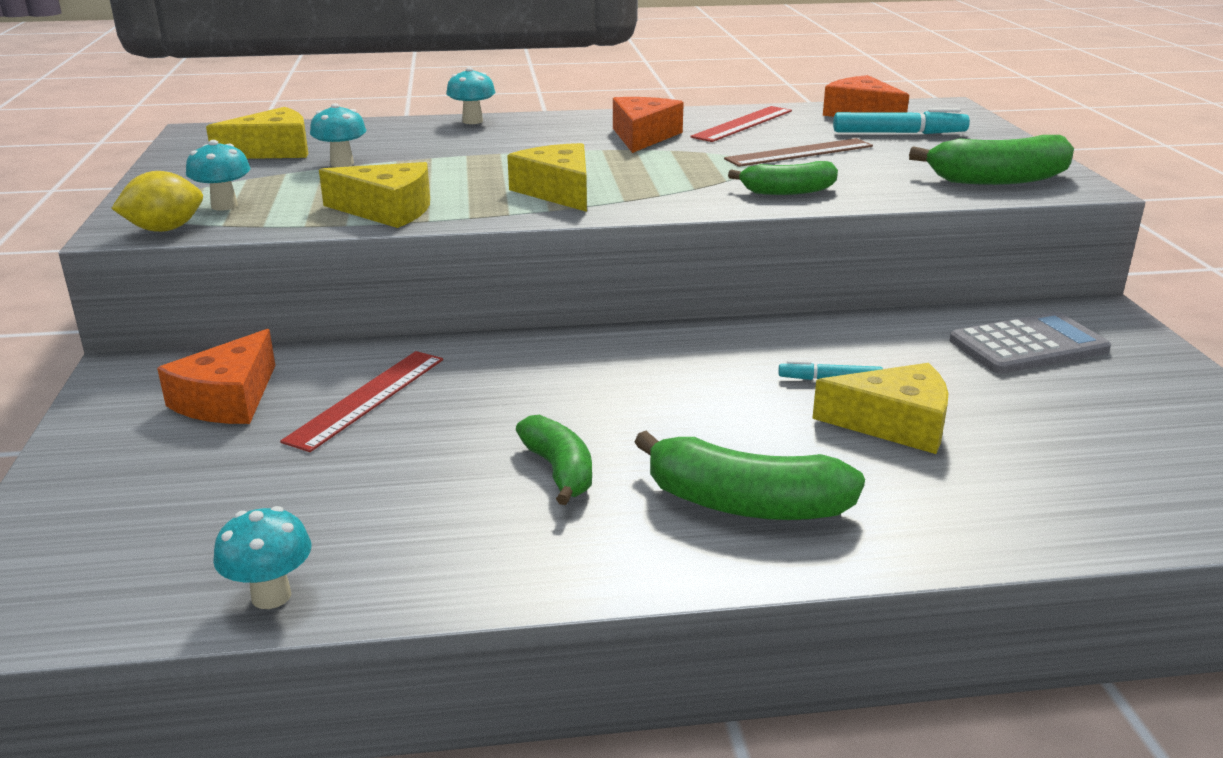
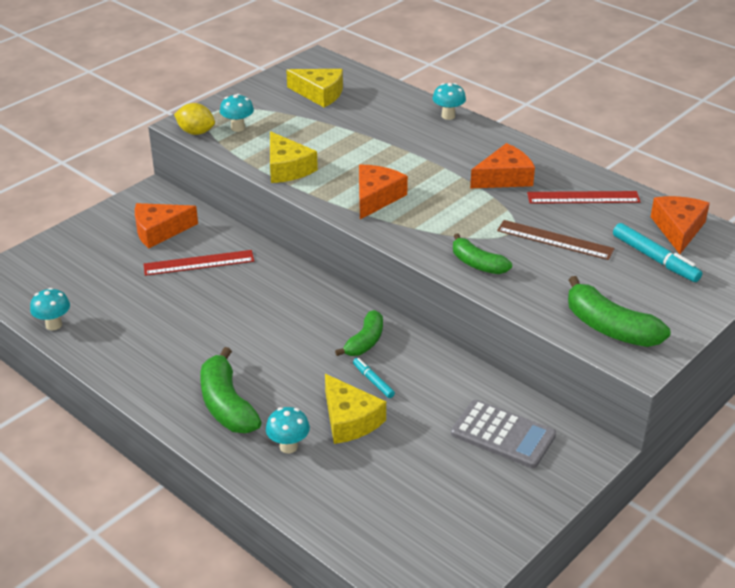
camera: 50 degrees right, 10 degrees up
(342, 163) = (329, 121): turquoise mushroom -> turquoise mushroom (288, 446)
(558, 191) = (376, 198): yellow cheese -> orange cheese
(559, 471) = (199, 343): green banana -> green banana (365, 342)

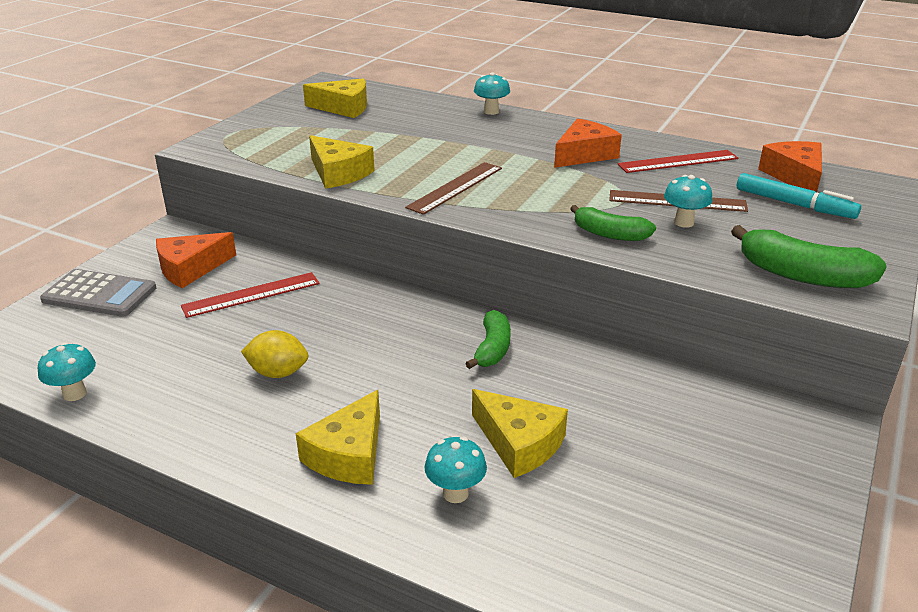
camera: 15 degrees left, 5 degrees down
(196, 132) = (215, 153): yellow lemon -> yellow lemon (278, 373)
(227, 405) = (349, 454): green banana -> yellow cheese
(238, 128) = (264, 144): turquoise mushroom -> turquoise mushroom (684, 222)
(373, 381) = (525, 391): turquoise marker -> none
(376, 198) = (455, 187): orange cheese -> brown ruler
(503, 434) = (716, 426): grey calculator -> grey calculator (99, 294)

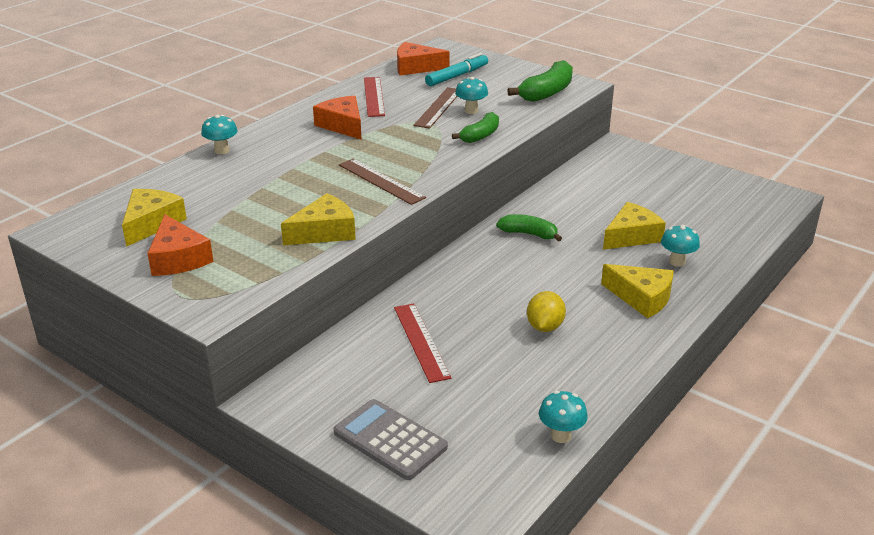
camera: 80 degrees left, 0 degrees up
(99, 294) = (390, 440): grey calculator -> grey calculator turned 75 degrees counterclockwise
(190, 268) = (357, 380): orange cheese -> orange cheese (178, 258)

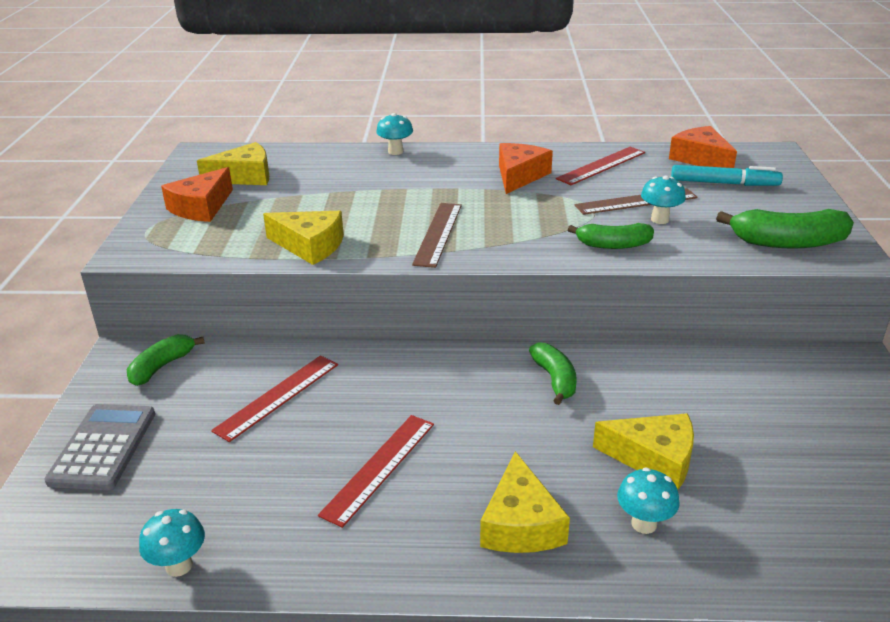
camera: 55 degrees right, 0 degrees up
(313, 384) = (161, 367): none -> green banana
(544, 327) = (379, 468): yellow lemon -> red ruler

